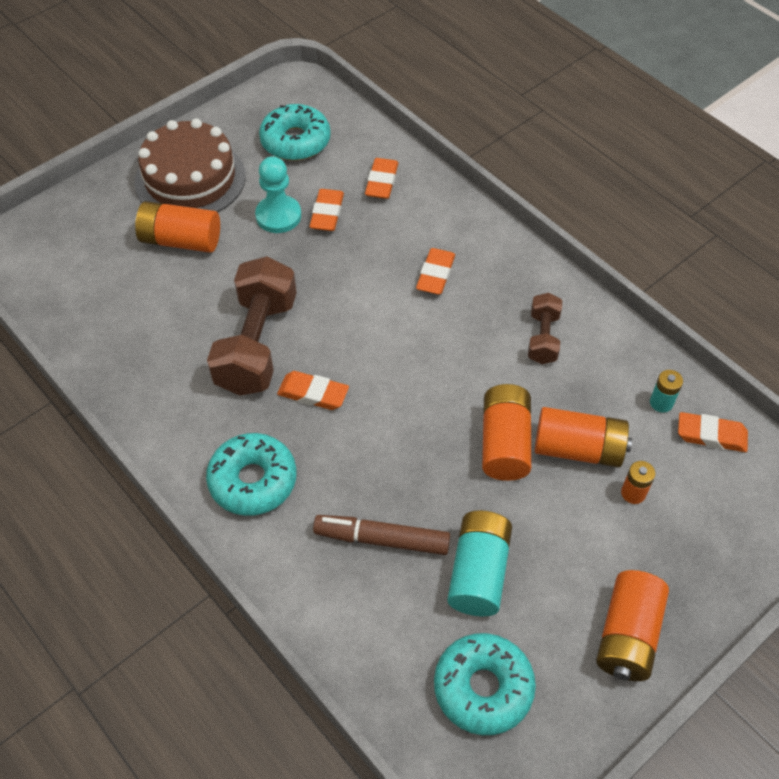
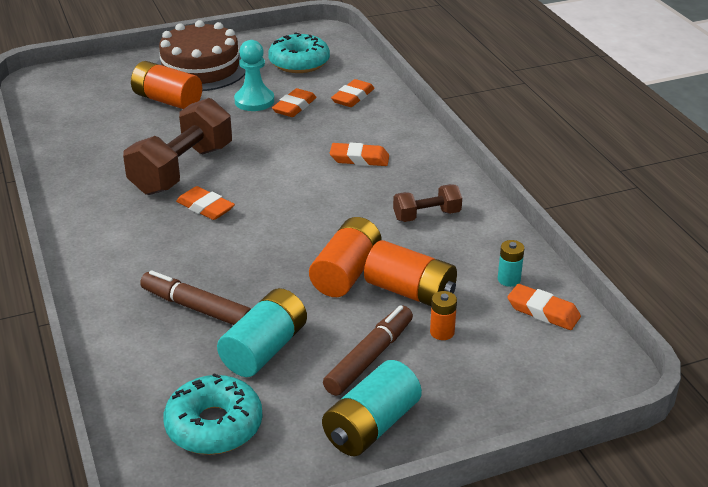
camera: 20 degrees right, 20 degrees down
(253, 480) = (118, 247): turquoise donut -> none
(435, 275) = (359, 159): orange eraser -> orange eraser turned 60 degrees clockwise
(543, 338) = (426, 215): brown dumbbell -> brown dumbbell turned 45 degrees clockwise
(583, 549) = (369, 357): none -> brown marker
(627, 635) = (371, 426): orange battery -> turquoise battery

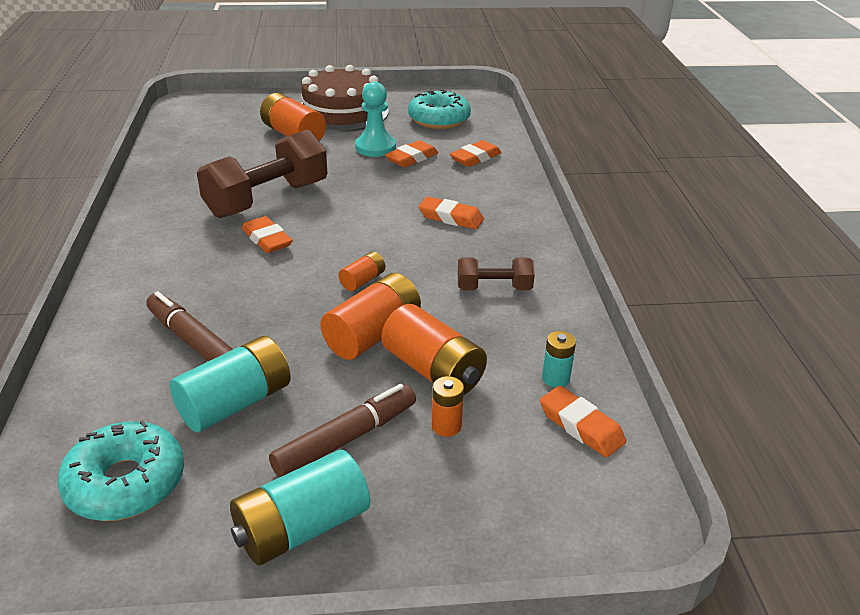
camera: 15 degrees right, 0 degrees up
(312, 229) = (363, 280): none -> orange battery

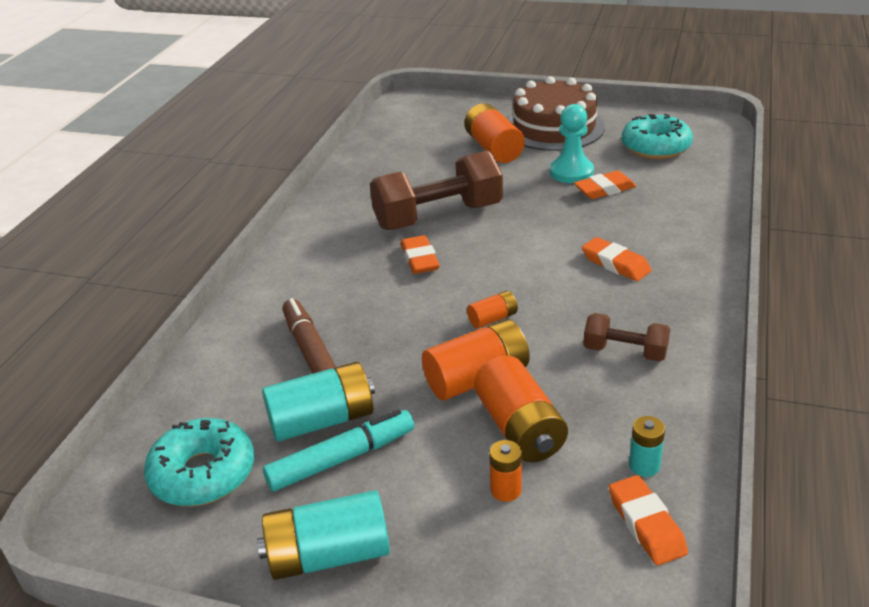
camera: 25 degrees right, 0 degrees up
(273, 434) = (341, 459): none -> turquoise marker
(346, 439) = (404, 479): brown marker -> none
(475, 158) = (675, 198): orange eraser -> none

